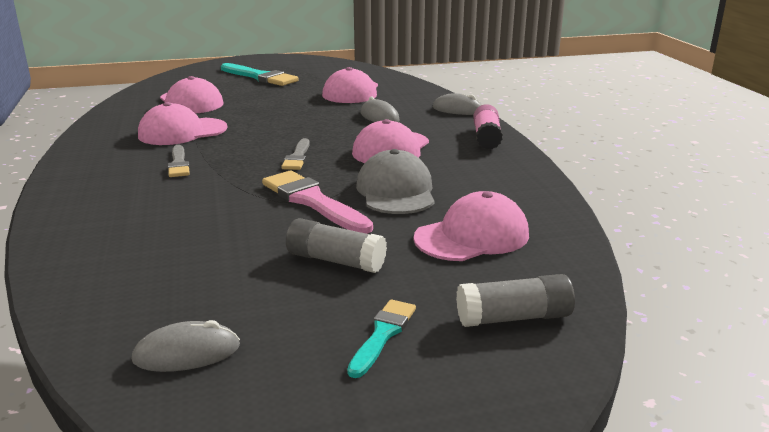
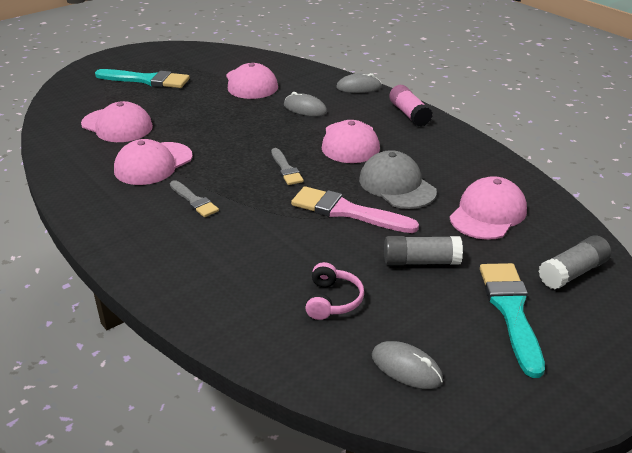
camera: 25 degrees left, 10 degrees up
(187, 353) = (406, 368): grey mouse -> grey mouse turned 75 degrees clockwise
(194, 270) = (332, 300): none -> pink headphones
(383, 334) = (511, 311): turquoise brush -> turquoise brush, size x1.72

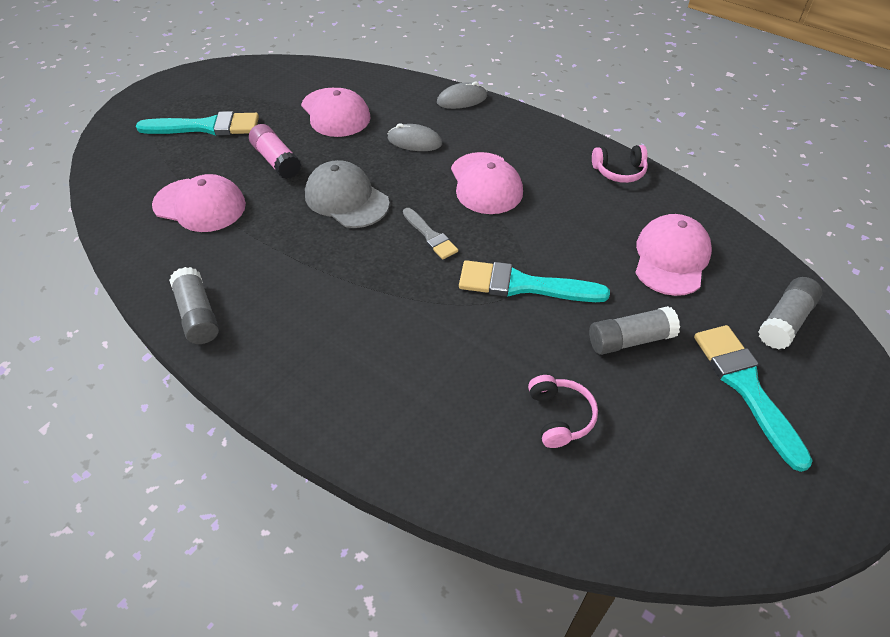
camera: 15 degrees left, 15 degrees up
(80, 190) = (198, 315): none -> grey glue stick
(153, 164) = (271, 257): pink cap -> none
(194, 201) = (344, 304): grey brush -> none
(347, 211) = (523, 285): pink brush -> turquoise brush
(397, 185) = (561, 237): grey cap -> grey cap (346, 199)
(406, 368) = (674, 491): grey mouse -> none
(409, 114) = (533, 130): pink glue stick -> pink glue stick (276, 161)
(471, 150) = (619, 171): none -> pink headphones

